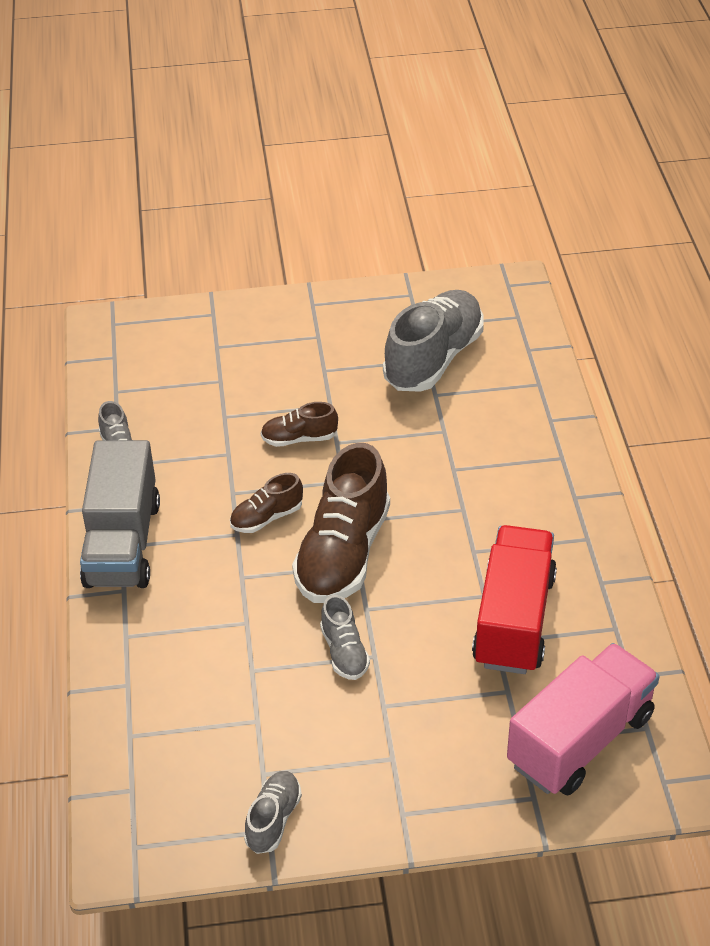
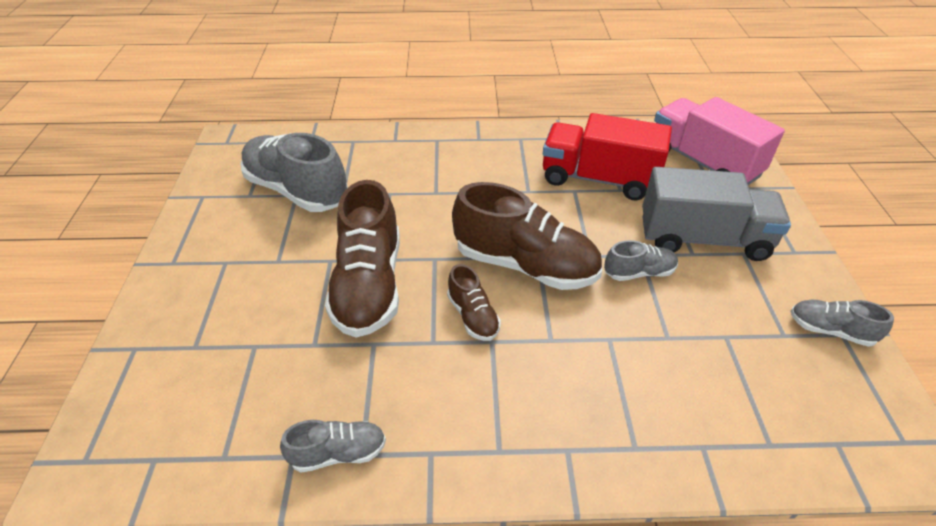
camera: 85 degrees left, 0 degrees up
(123, 543) = (494, 450): grey truck -> grey truck (703, 239)
(299, 438) = (369, 285): brown shoe -> brown shoe, size x2.03

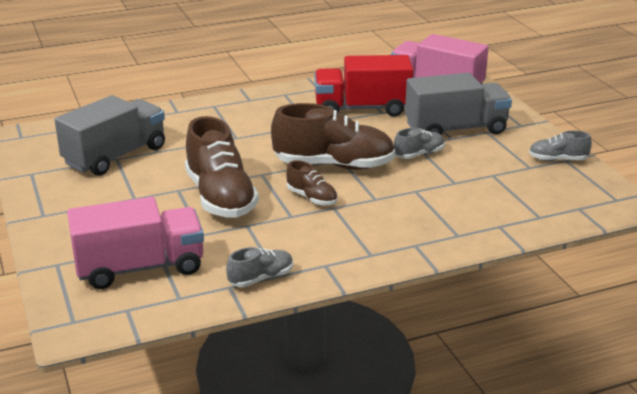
camera: 20 degrees left, 15 degrees down
(214, 384) = (140, 268): none -> pink truck
(297, 191) = (115, 156): grey shoe -> grey truck

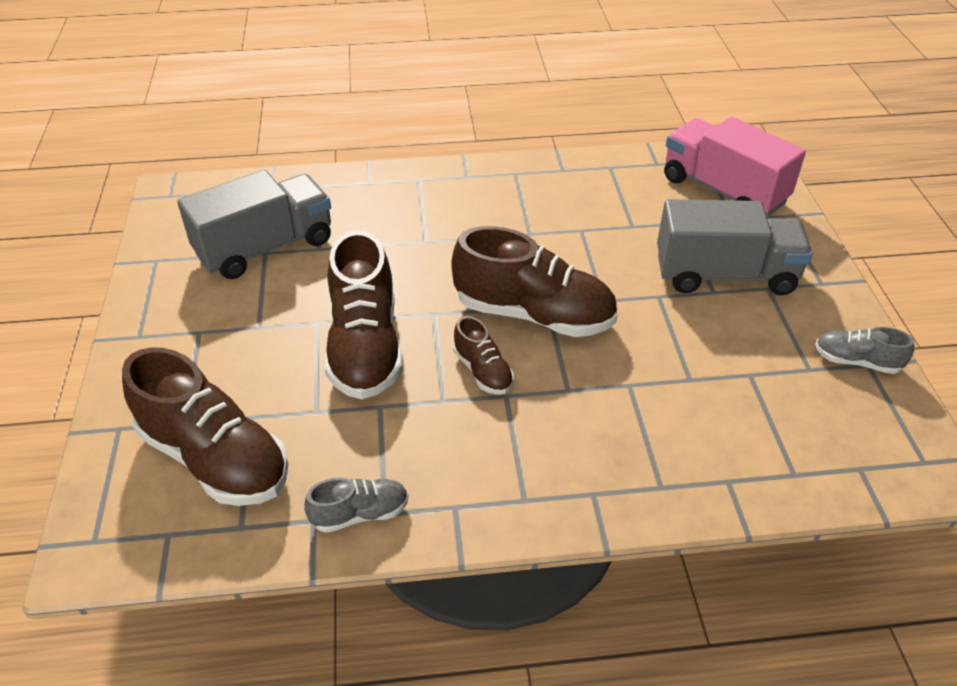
camera: 15 degrees right, 15 degrees up
(140, 268) = (215, 458): pink truck -> brown shoe
(362, 109) = (608, 215): red truck -> none
(419, 154) = (657, 315): grey shoe -> none

